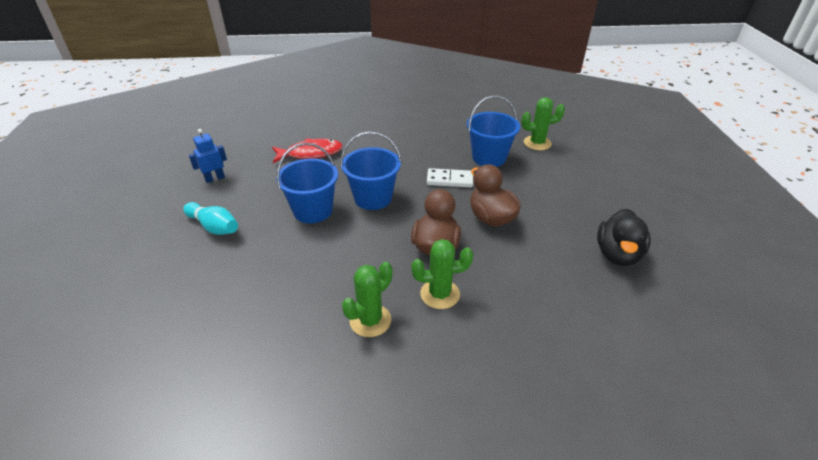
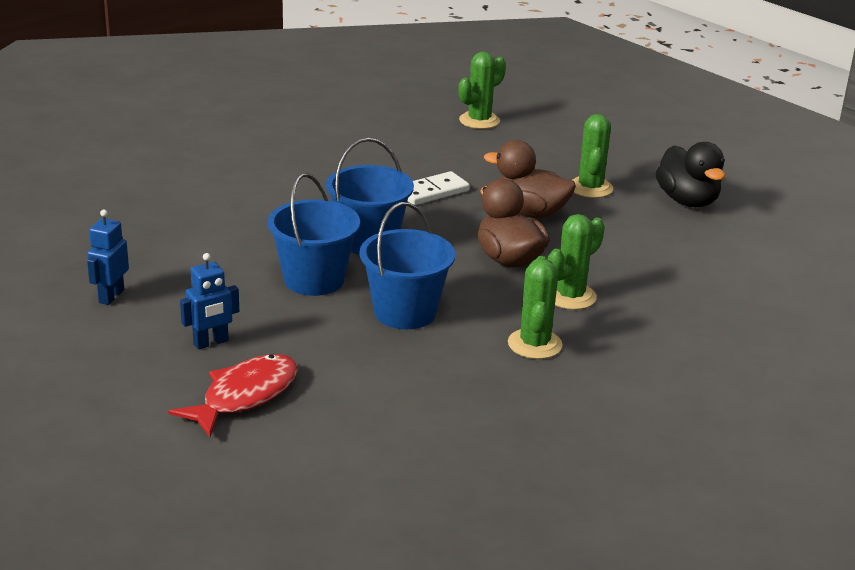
camera: 40 degrees left, 10 degrees down
(214, 227) = (211, 343): turquoise bowling pin -> blue robot
(311, 153) = (205, 222): red fish -> red fish (245, 396)
(489, 157) = (445, 153): blue bucket -> blue bucket (405, 312)
(555, 216) = (590, 188): none -> green cactus

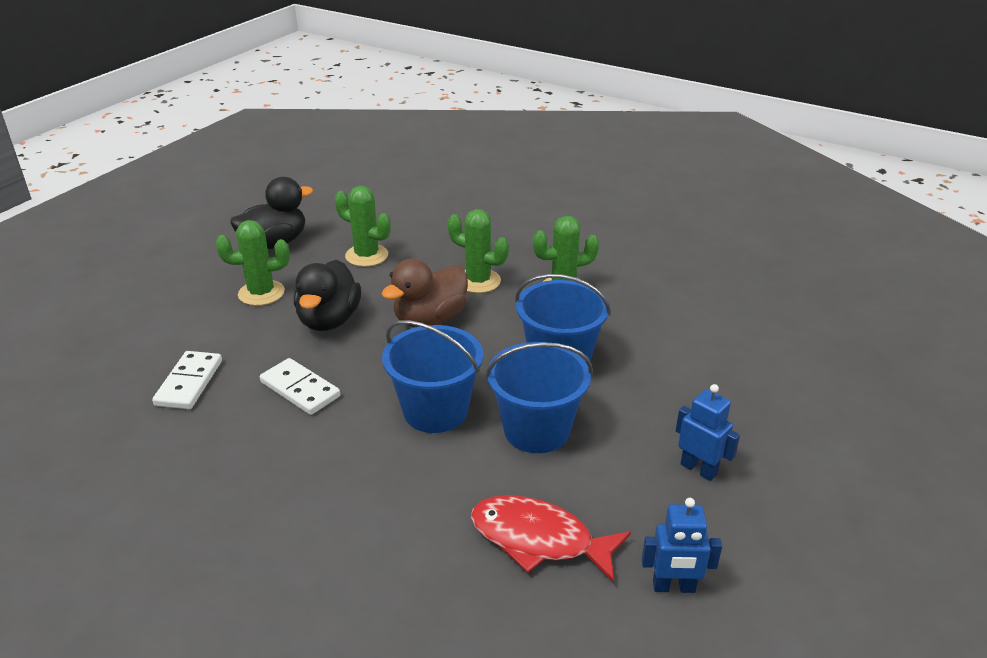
camera: 105 degrees left, 5 degrees up
(245, 396) = (758, 421): red fish -> red fish (538, 539)
(466, 153) = (189, 383): none -> white domino
(479, 121) = (86, 388): green cactus -> green cactus (366, 256)
(529, 213) = (329, 320): brown duck -> black duck

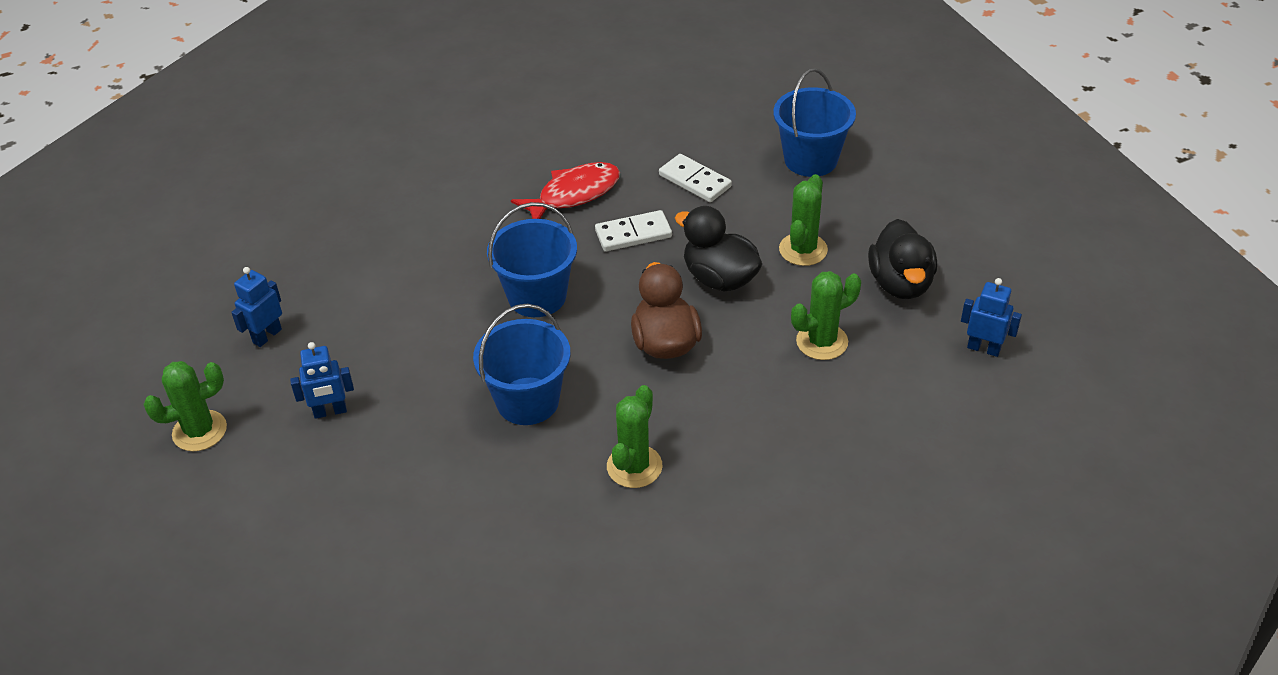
camera: 125 degrees right, 10 degrees up
(322, 201) = (984, 348): none -> blue robot
(478, 281) = (703, 406): green cactus -> green cactus (199, 431)
(536, 430) = (460, 342): blue bucket -> blue bucket (810, 159)
(538, 539) = (366, 294): red fish -> red fish (574, 194)

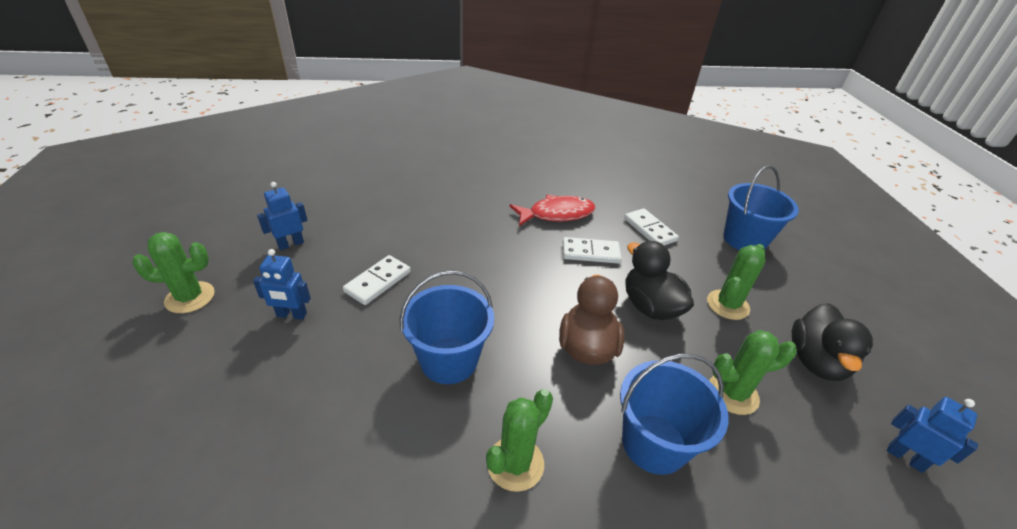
camera: 15 degrees right, 5 degrees down
(402, 346) = (378, 282): none -> white domino
(537, 296) = (498, 276): blue bucket -> blue bucket (654, 443)

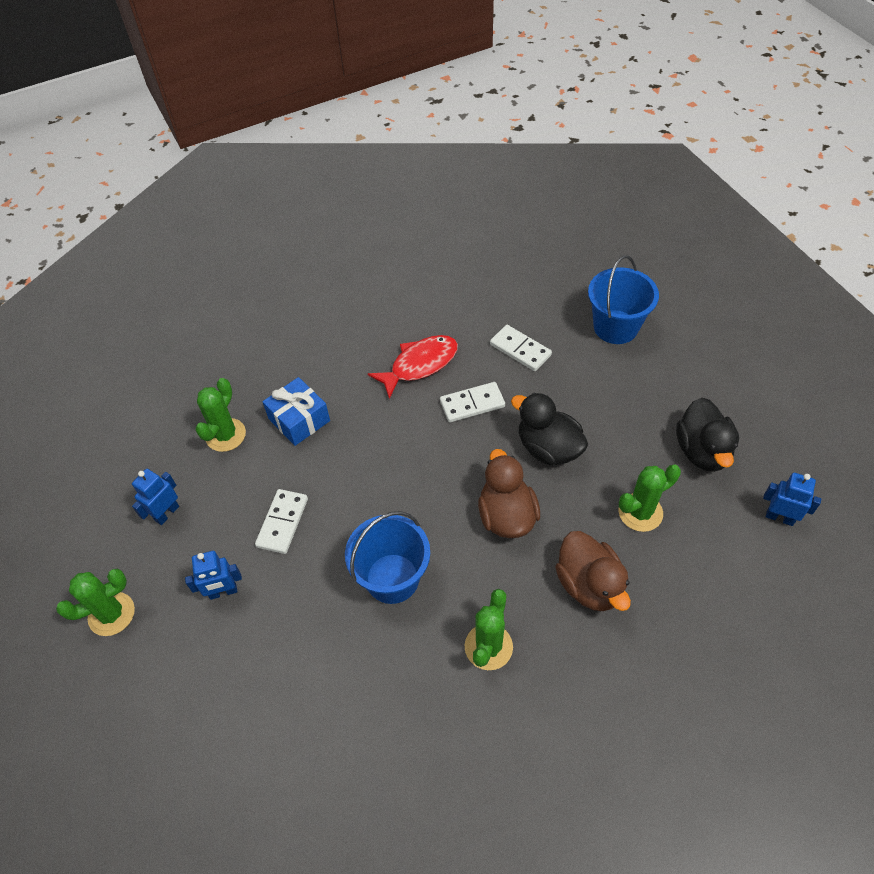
camera: 15 degrees left, 15 degrees up
(437, 218) = (299, 420): none -> blue gift
(654, 443) = (589, 584): blue bucket -> brown duck
(727, 305) = (616, 418): green cactus -> green cactus (225, 435)

